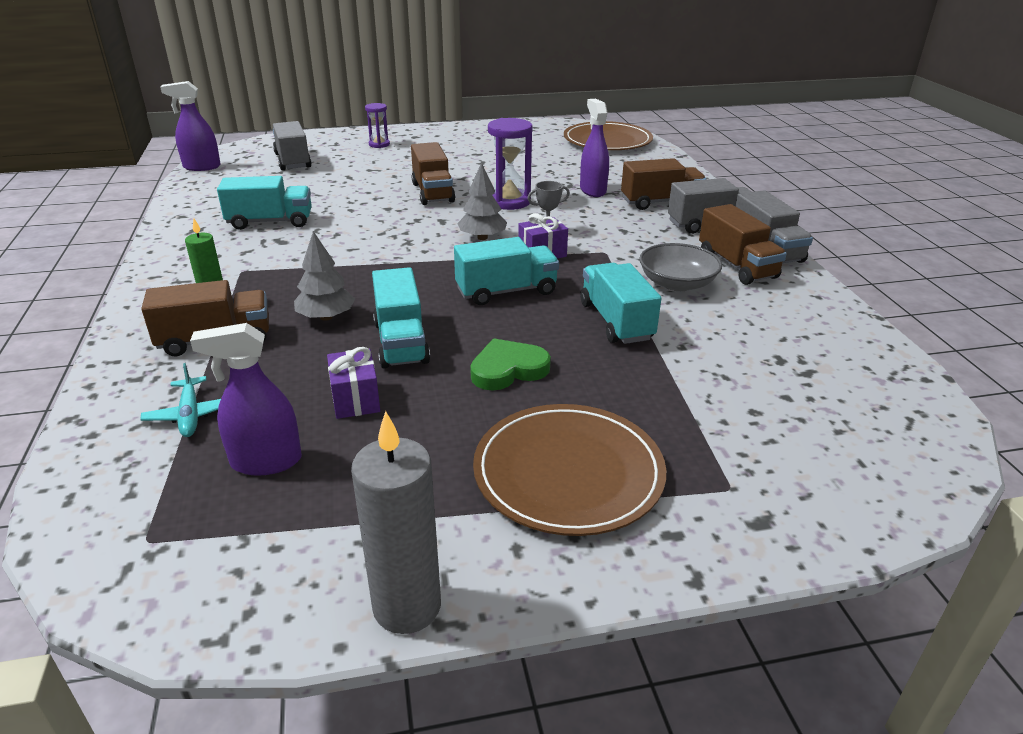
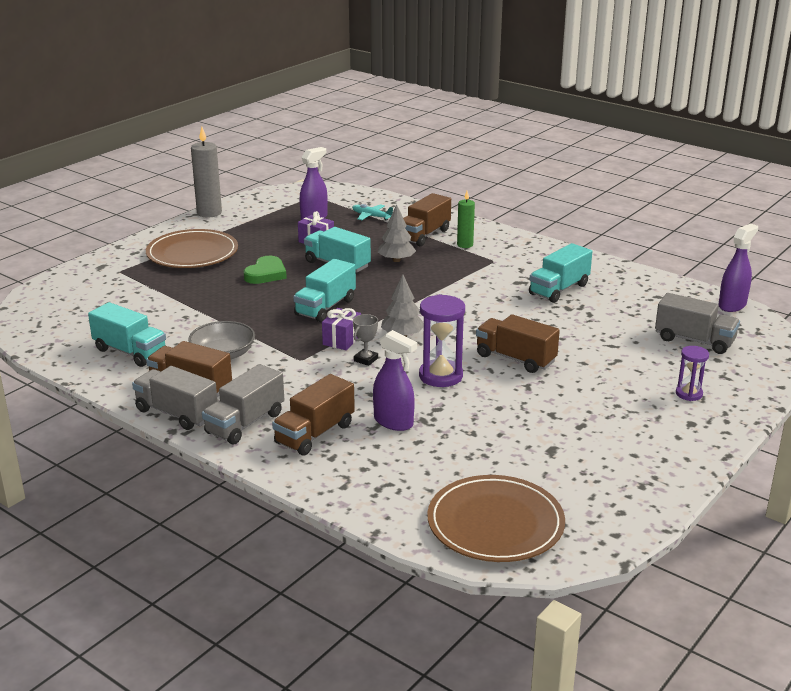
camera: 140 degrees right, 5 degrees down
(616, 321) = (237, 315): turquoise truck -> turquoise truck (130, 352)

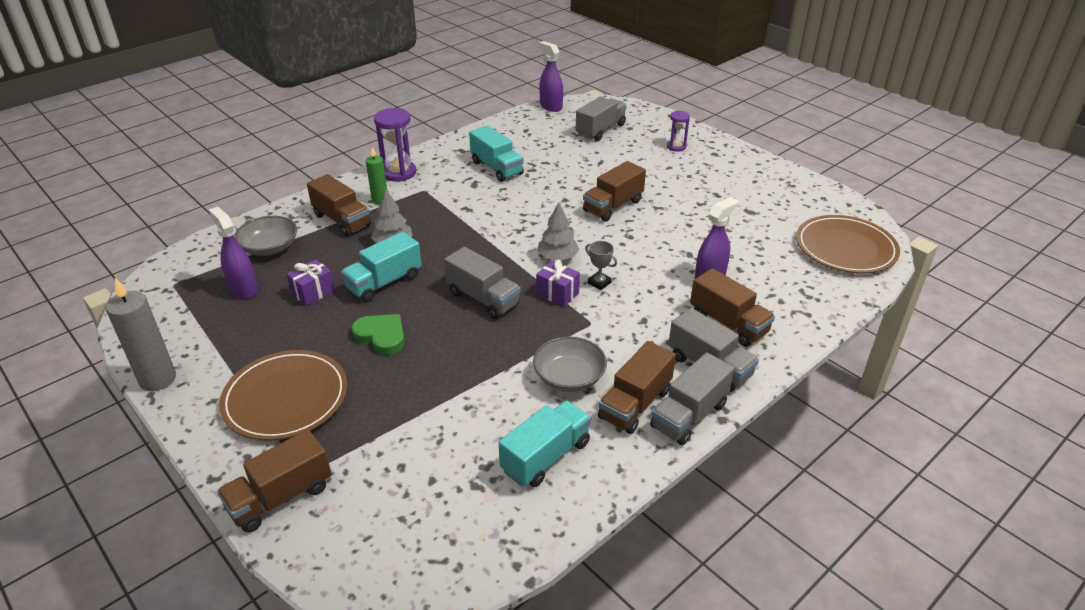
camera: 80 degrees left, 10 degrees up
(99, 268) = (280, 497): none -> brown truck
(325, 307) = (483, 298): turquoise truck -> grey truck
(372, 216) = (270, 248): turquoise plane -> grey bowl
(440, 376) = (636, 245): purple hourglass -> purple hourglass (399, 173)

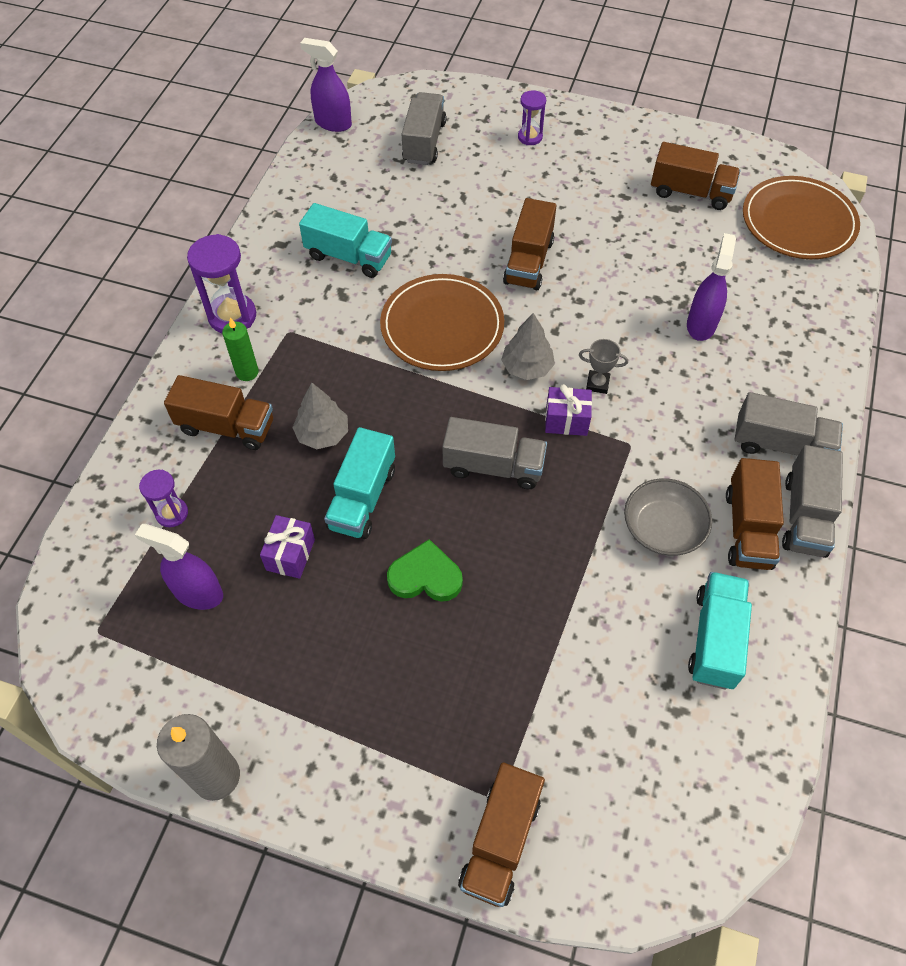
camera: 30 degrees left, 20 degrees up
(270, 248) = (172, 513): grey bowl -> purple hourglass
(286, 398) = (392, 717): brown plate -> brown plate (442, 326)
(728, 323) = (760, 379): brown truck -> brown truck (690, 192)

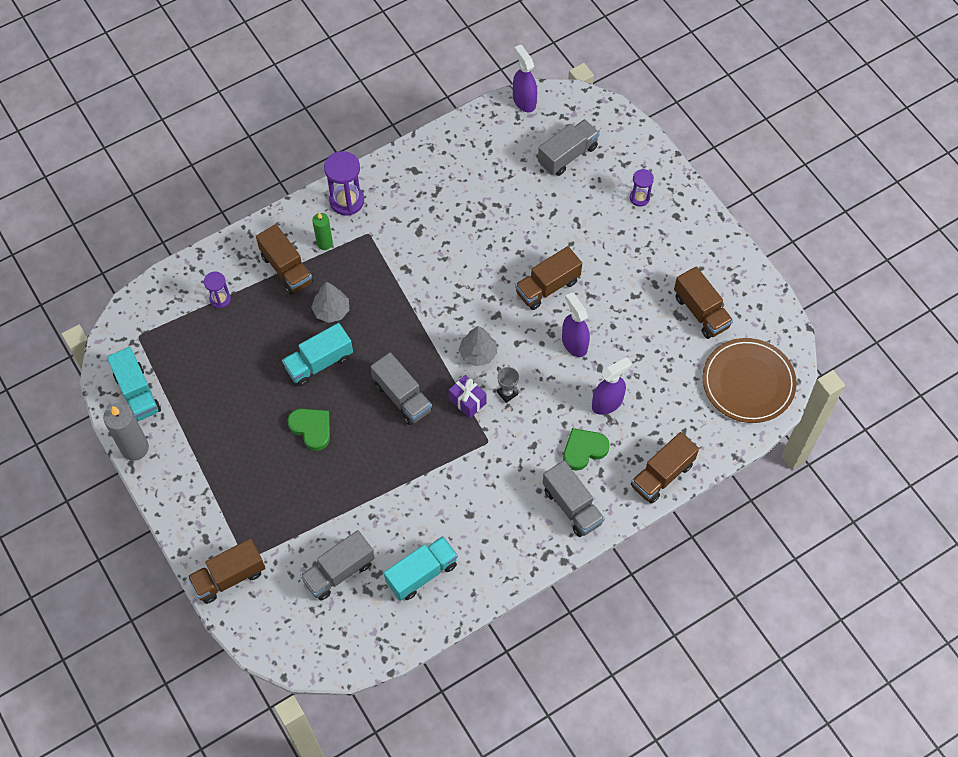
camera: 40 degrees right, 5 degrees up
(198, 593) = (198, 352): purple spray bottle -> purple spray bottle (574, 343)
(290, 554) = (257, 366): purple gift -> none
(348, 256) = (445, 207): turquoise truck -> turquoise truck (137, 393)
(442, 326) = (456, 292): brown plate -> none
(663, 528) = (456, 499): grey bowl -> none
(729, 383) = (584, 450): none -> green heart
(748, 528) = (501, 535): brown truck -> brown truck (662, 475)
(804, 516) = (539, 553): grey truck -> grey truck (339, 571)

